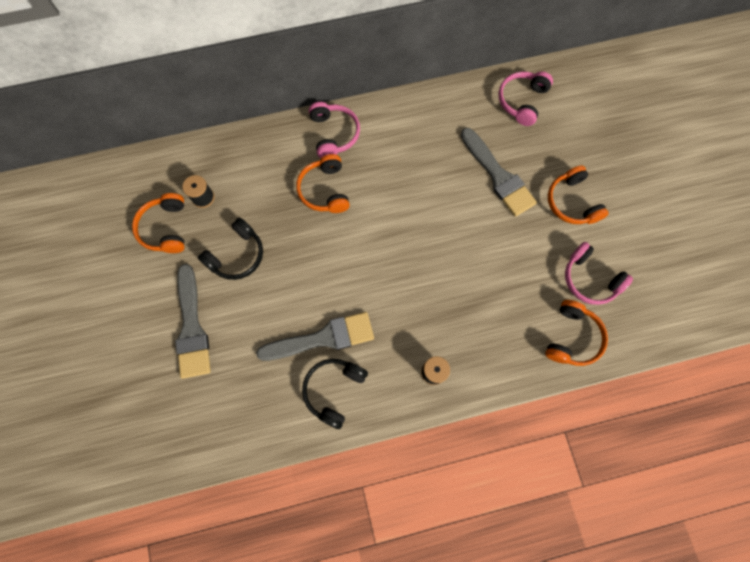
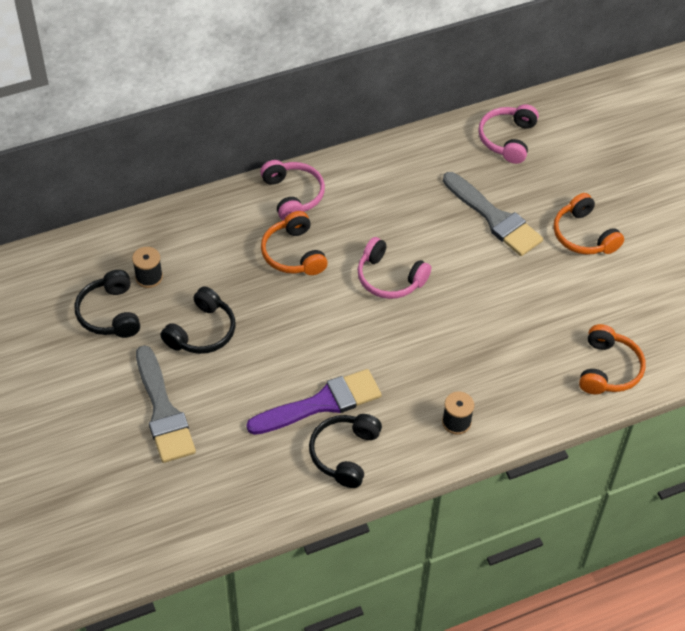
camera: 10 degrees left, 20 degrees down
(166, 228) = (110, 313): orange headphones -> black headphones
(322, 338) = (321, 404): grey brush -> purple brush
(589, 279) = (618, 309): pink headphones -> pink headphones (389, 278)

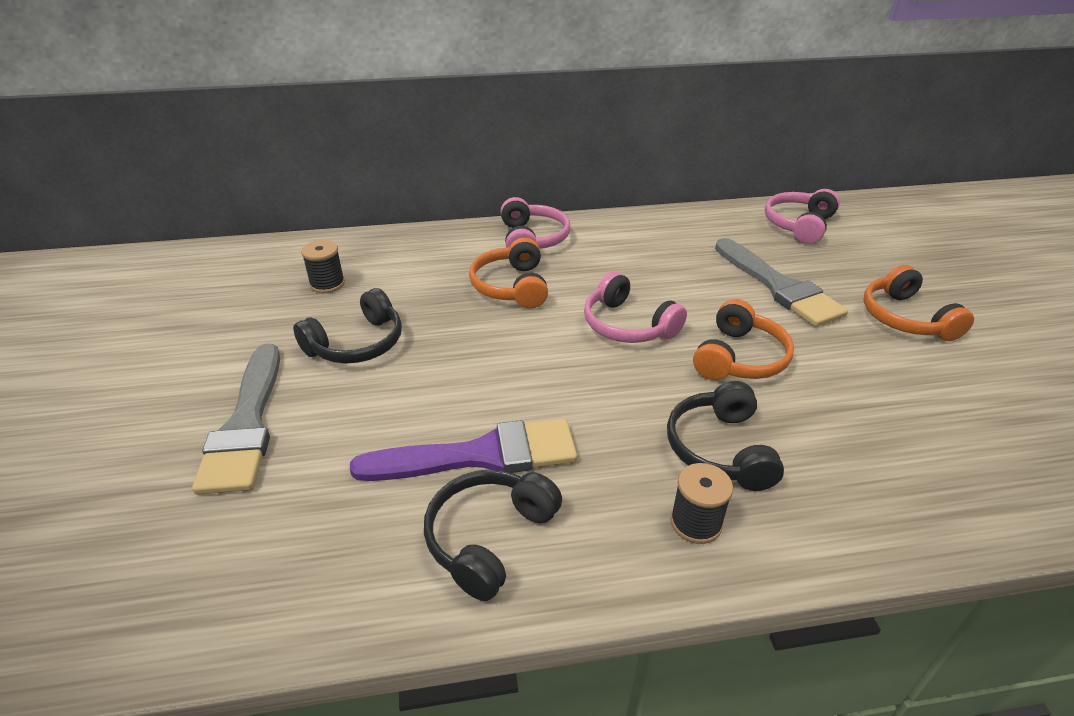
camera: 15 degrees right, 15 degrees down
(110, 313) = (257, 310): black headphones -> black headphones (720, 449)
(608, 369) = (970, 487): orange headphones -> orange headphones (739, 358)

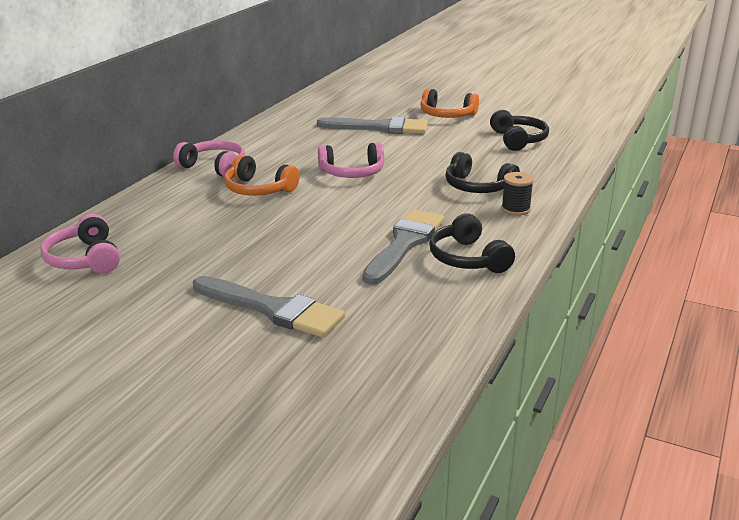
camera: 55 degrees left, 10 degrees down
(327, 284) = (142, 246): black spool -> none
(357, 344) = (240, 253): black headphones -> black headphones (518, 140)
(479, 455) = (404, 244): purple brush -> grey brush
(739, 358) = (421, 158): orange headphones -> none
(799, 225) = (334, 101): pink headphones -> pink headphones (84, 259)

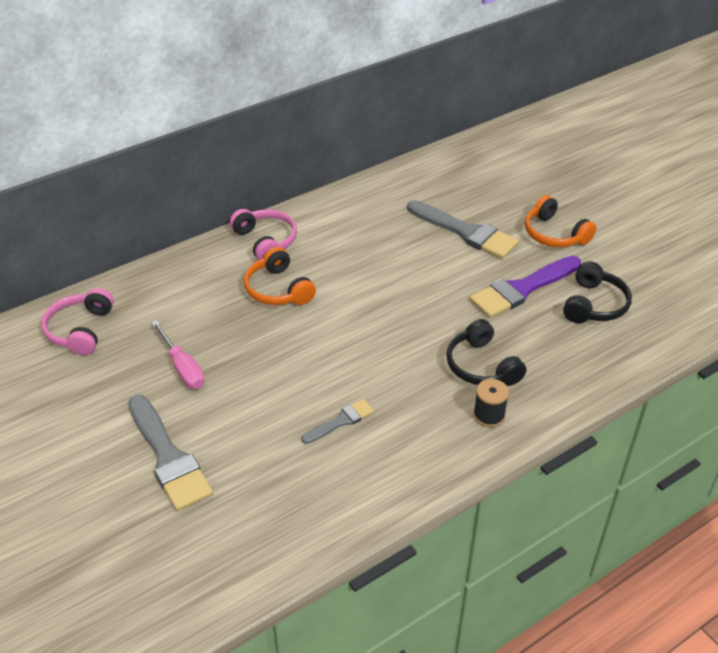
camera: 30 degrees right, 15 degrees up
(221, 253) = (182, 367): none -> pink screwdriver
(352, 172) = (380, 296): pink headphones -> none
(404, 244) = (341, 421): grey brush -> grey brush, size x0.53
(458, 144) = (522, 289): none -> purple brush
(468, 258) = (379, 467): black headphones -> none

